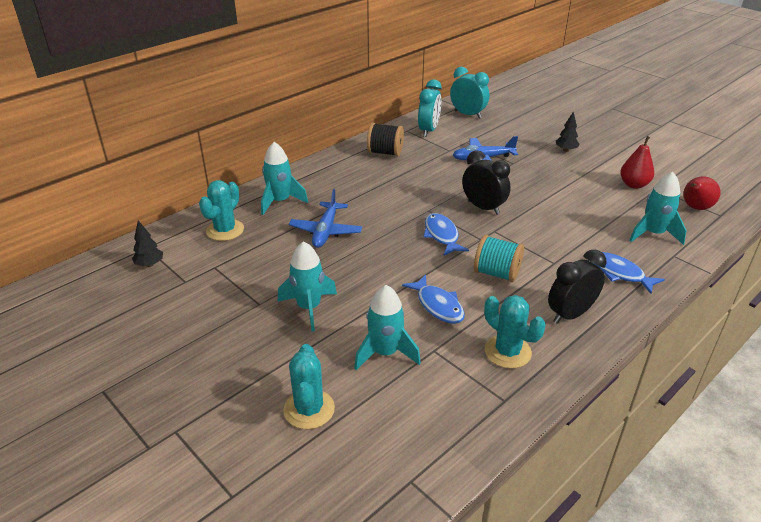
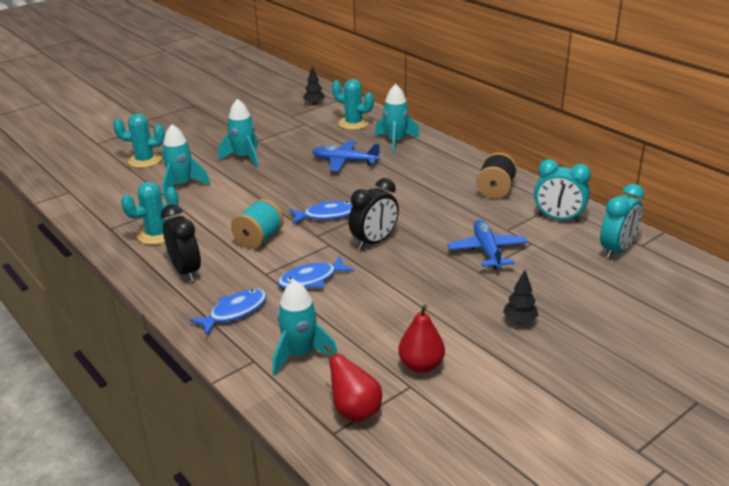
camera: 95 degrees right, 5 degrees down
(438, 305) = (225, 208): blue fish -> blue fish (311, 279)

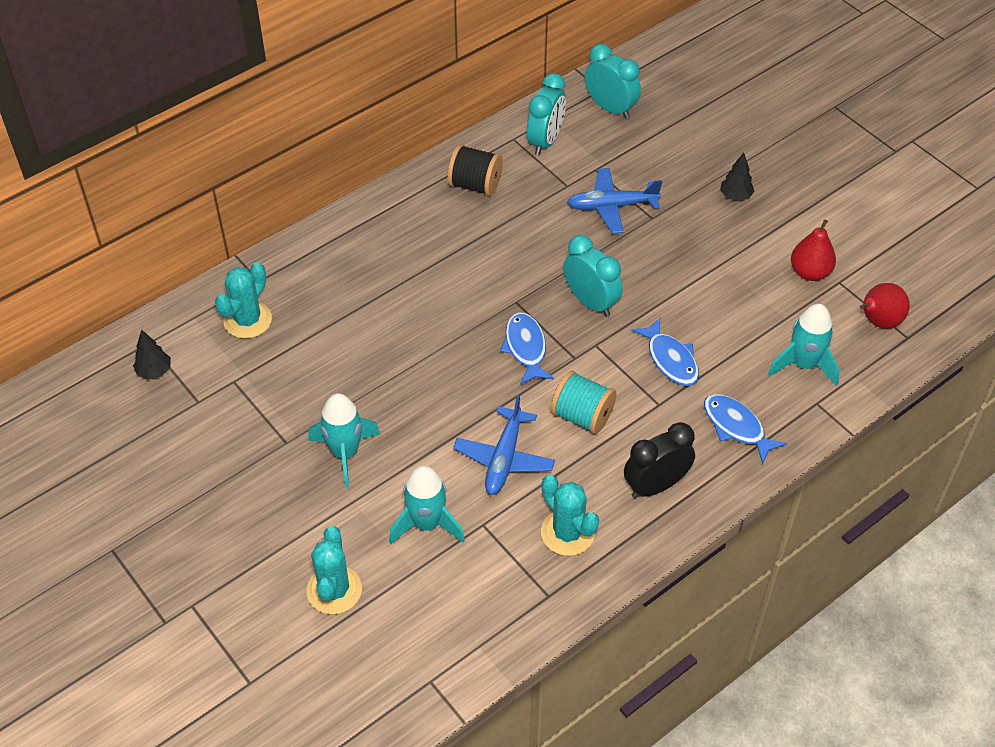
camera: 90 degrees left, 20 degrees up
(344, 162) = (376, 330): blue plane -> blue plane (504, 458)
(374, 242) = (591, 302): black clock -> turquoise clock
(396, 142) = (321, 272): turquoise rocket -> none

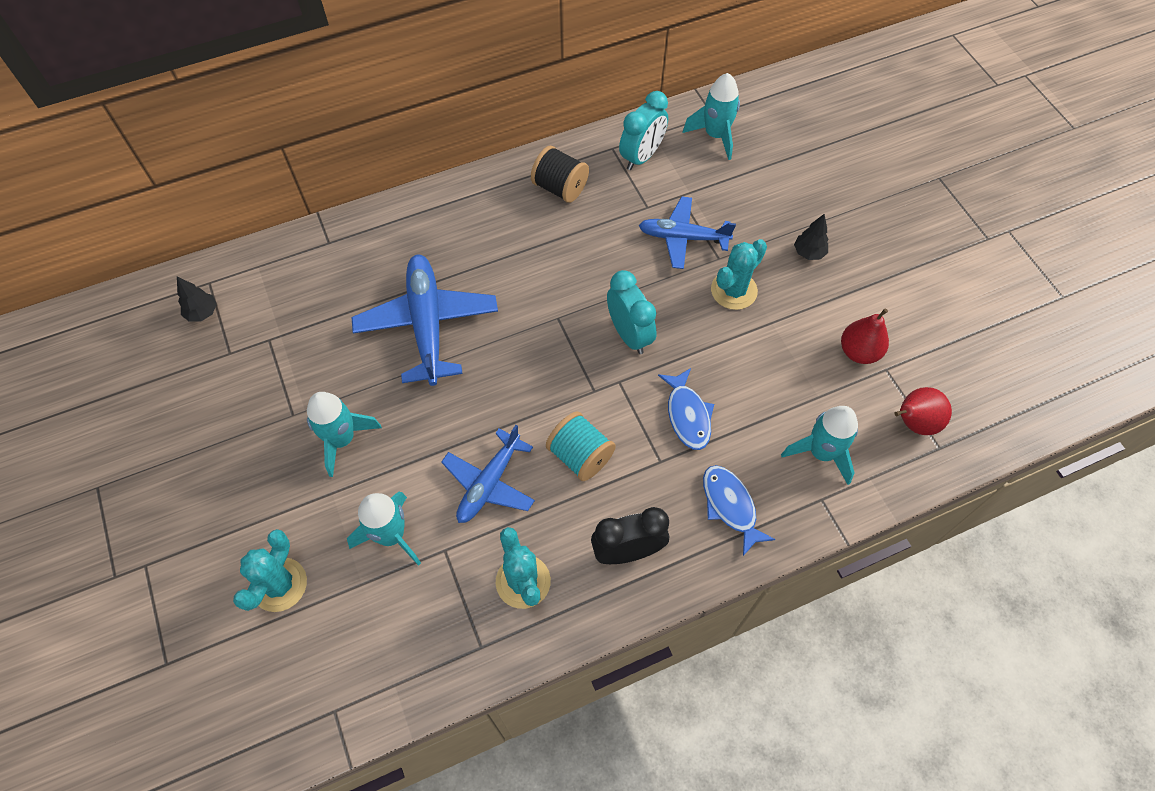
camera: 15 degrees right, 10 degrees up
(247, 320) = (304, 280): turquoise cactus -> turquoise cactus (734, 290)
(390, 334) = (427, 324): none -> blue plane
(525, 348) = (550, 369): blue fish -> none
(610, 108) = (715, 135): turquoise clock -> turquoise rocket

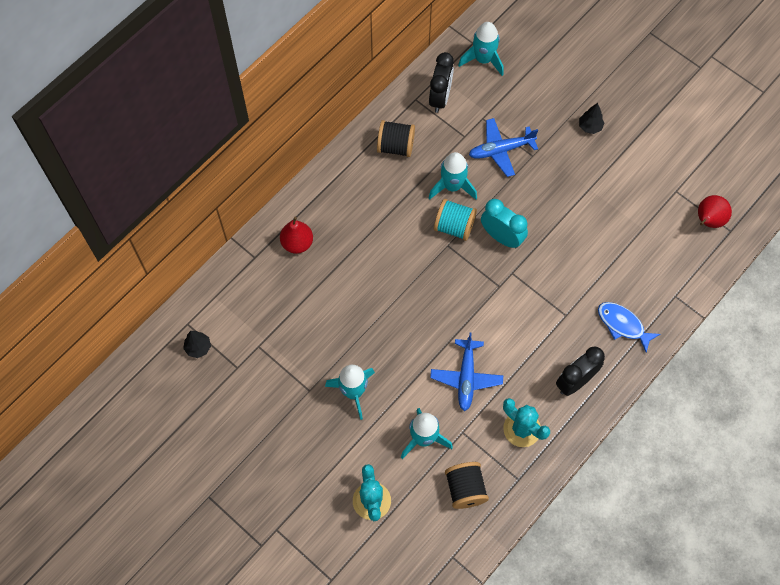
camera: 25 degrees left, 5 degrees up
(404, 626) = (465, 489): none -> black spool
(427, 324) = (362, 288): blue plane -> none
(580, 456) = (514, 334): turquoise spool -> turquoise spool (454, 226)
(641, 157) = (440, 98): turquoise clock -> black clock
(687, 415) = (567, 277): blue fish -> none
(734, 290) = (554, 176): turquoise cactus -> none
(821, 453) = (661, 265): turquoise rocket -> turquoise rocket (452, 186)
(859, 352) = (654, 186): red pear -> red pear (297, 243)

